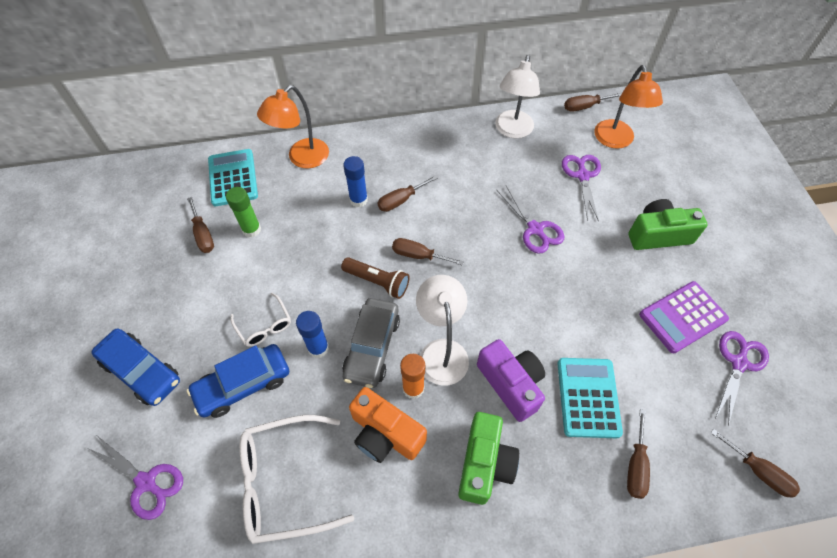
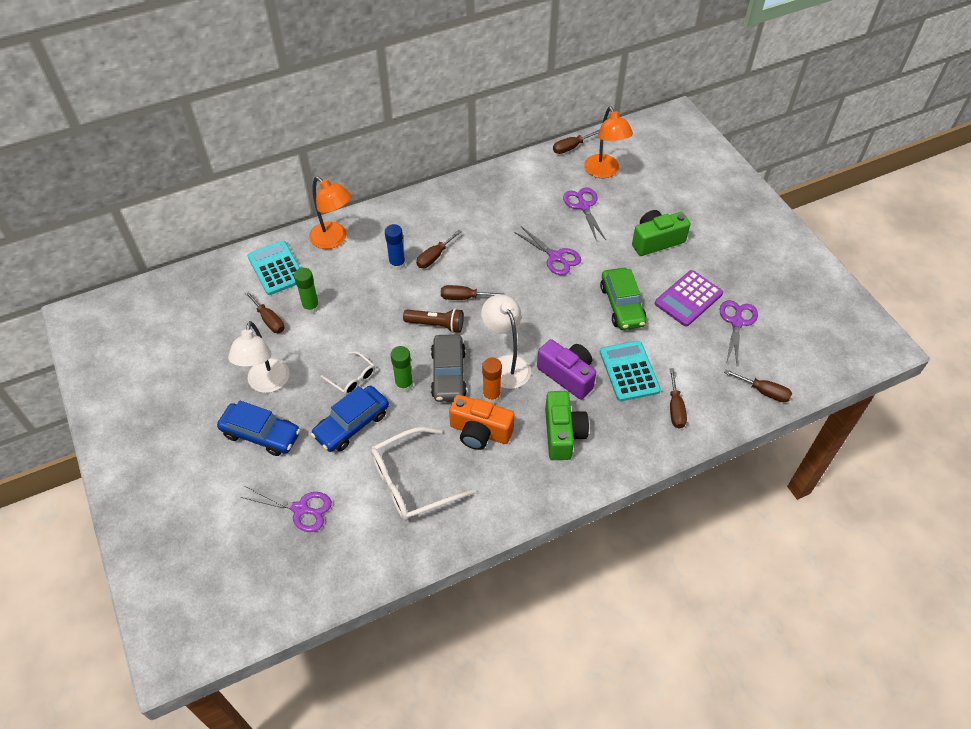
camera: 15 degrees left, 5 degrees down
(302, 159) = (333, 240): orange lamp -> orange lamp turned 75 degrees counterclockwise
(318, 348) = (404, 384): blue glue stick -> green glue stick
(512, 130) = (513, 180): white lamp -> white lamp (267, 384)
(599, 307) = (622, 305): none -> green car

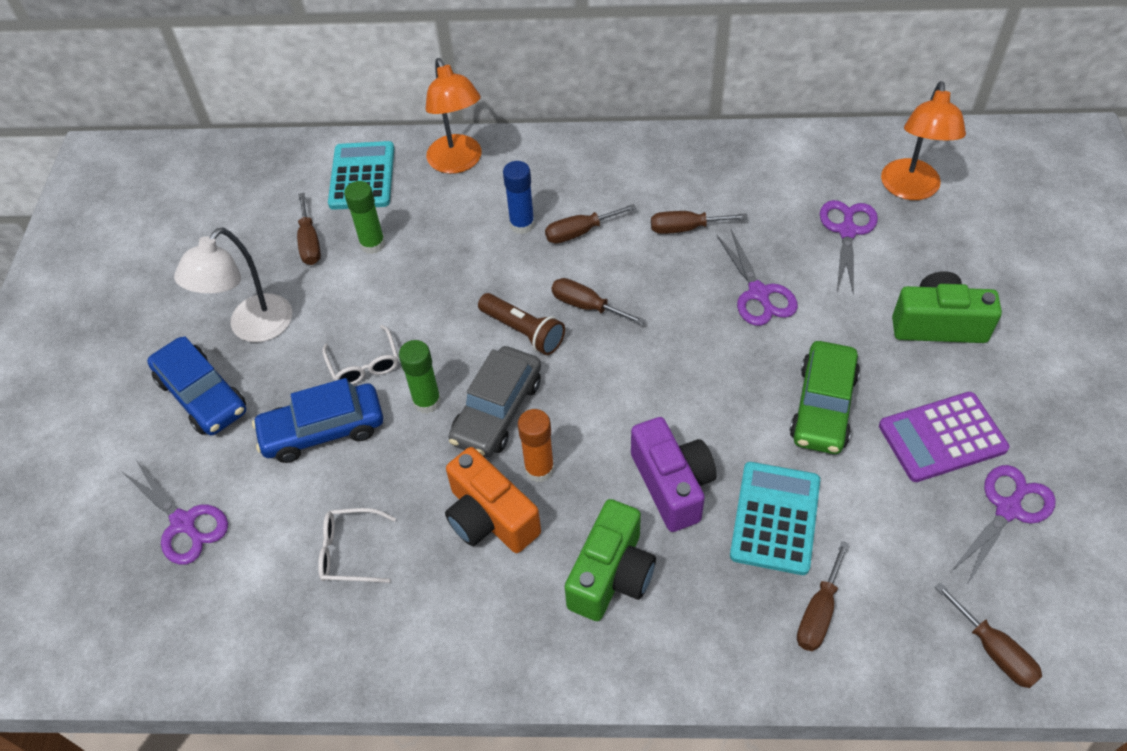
camera: 30 degrees right, 0 degrees up
(412, 482) = (349, 551): white glasses -> white glasses, size x0.54
(506, 364) = (588, 430): white lamp -> none
(571, 147) = (877, 137): brown screwdriver -> brown screwdriver (685, 228)

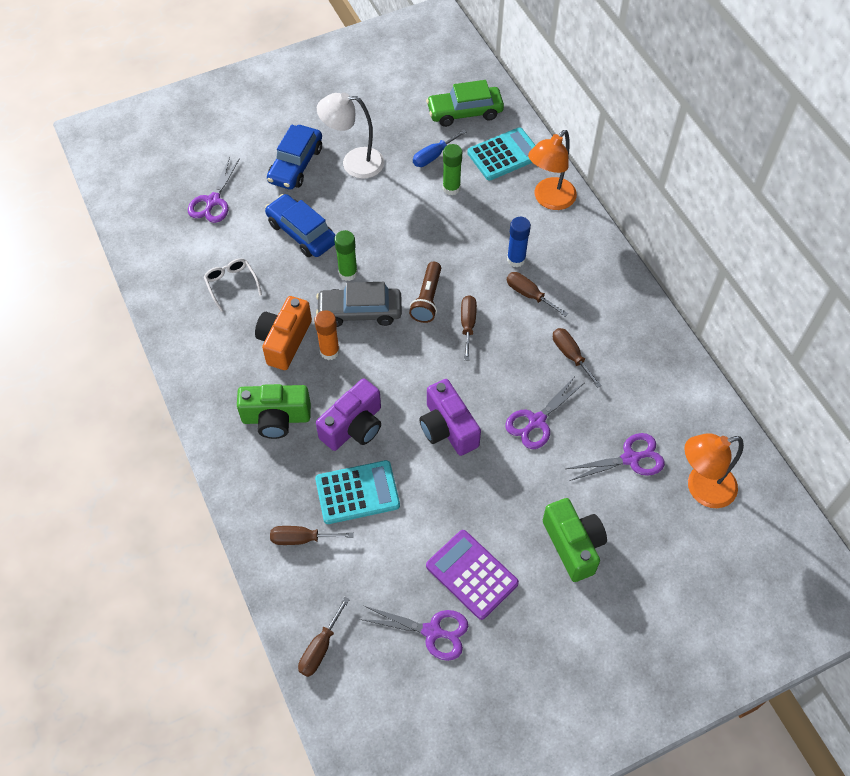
camera: 60 degrees right, 5 degrees up
(310, 242) = (433, 156): brown screwdriver -> blue screwdriver
(364, 365) = (357, 229): white glasses -> none
(725, 383) = (448, 428): none -> purple camera
(822, 406) = (459, 492): green car -> green car (465, 112)

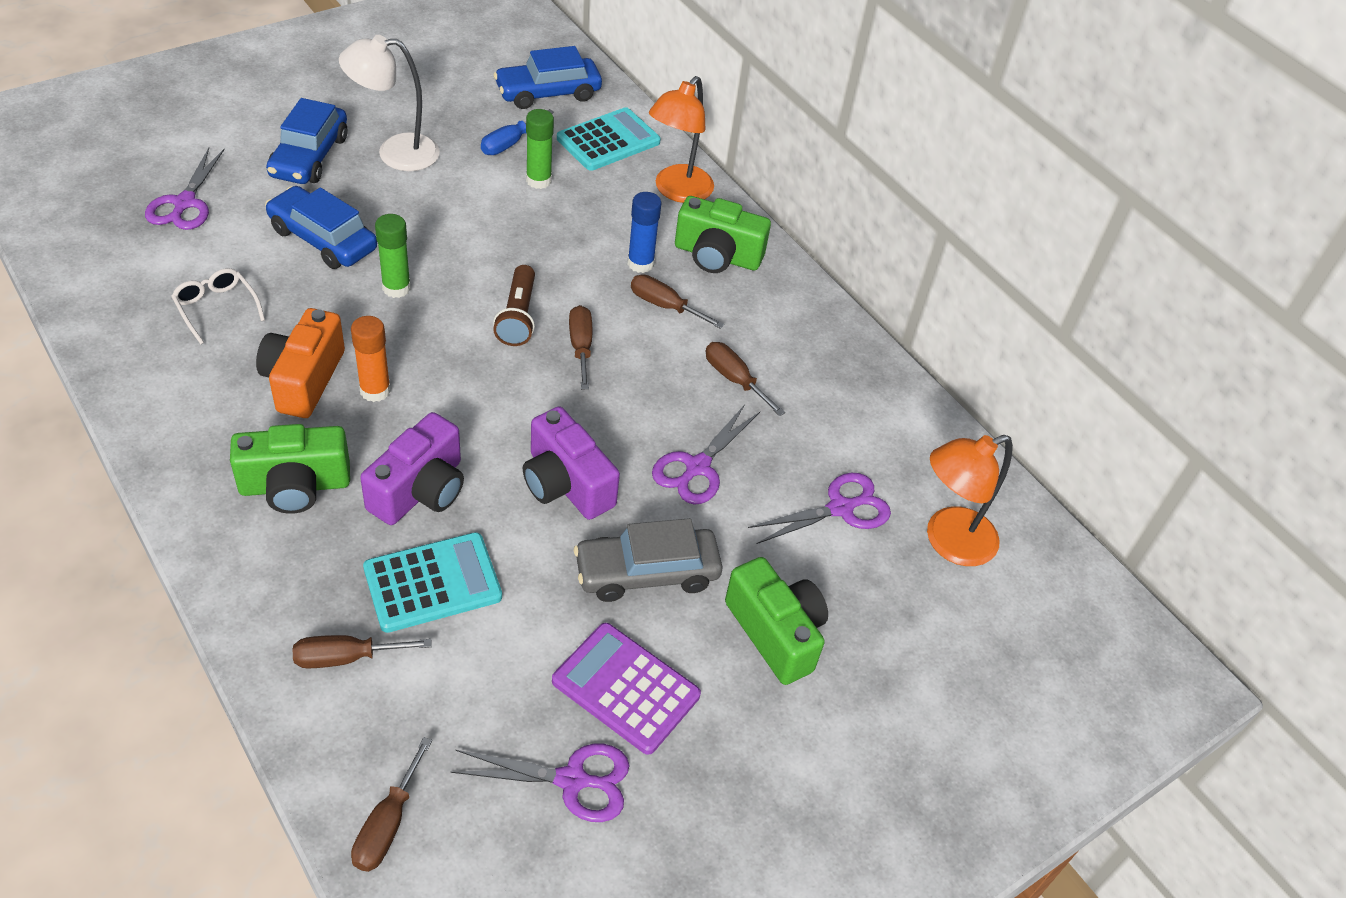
camera: 15 degrees left, 10 degrees down
(360, 312) = (418, 336): grey car -> grey car (646, 572)
(465, 112) = (548, 93): green car -> blue car
(571, 255) = (717, 256): none -> green camera

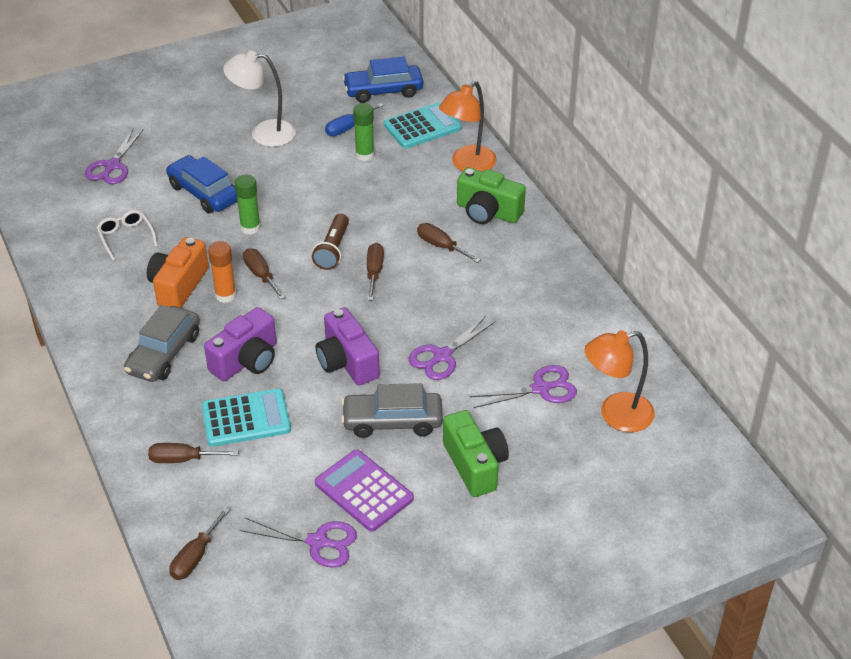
camera: 15 degrees right, 5 degrees down
(295, 486) = (164, 353): green camera -> grey car
(309, 156) = (202, 135): blue car -> none
(640, 263) = (429, 216): blue glue stick -> none
(734, 379) = (482, 298): brown screwdriver -> brown screwdriver (261, 275)

